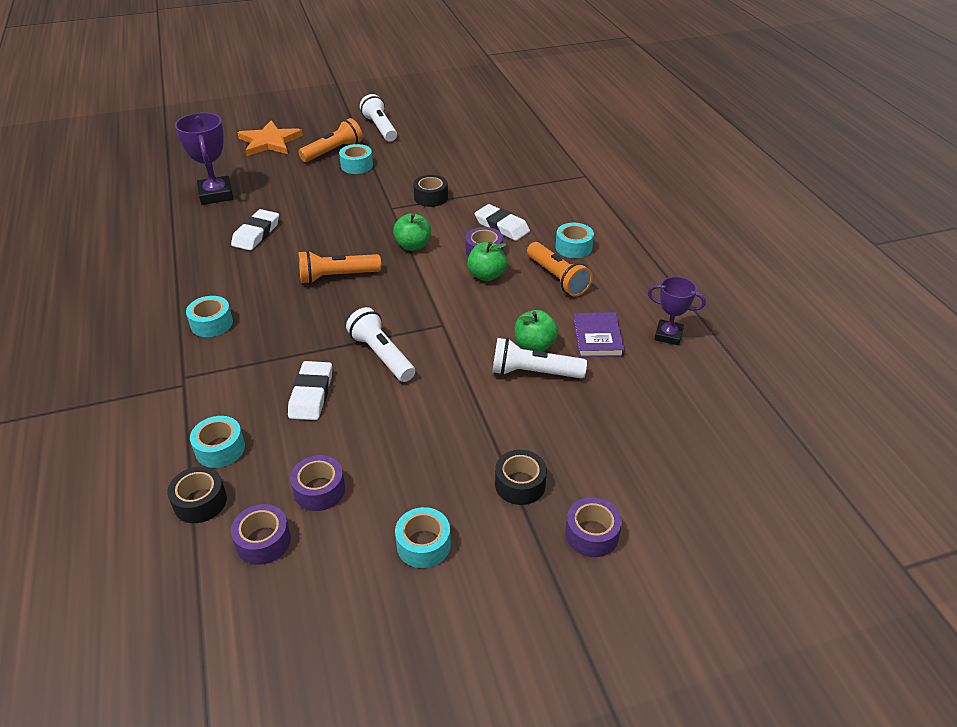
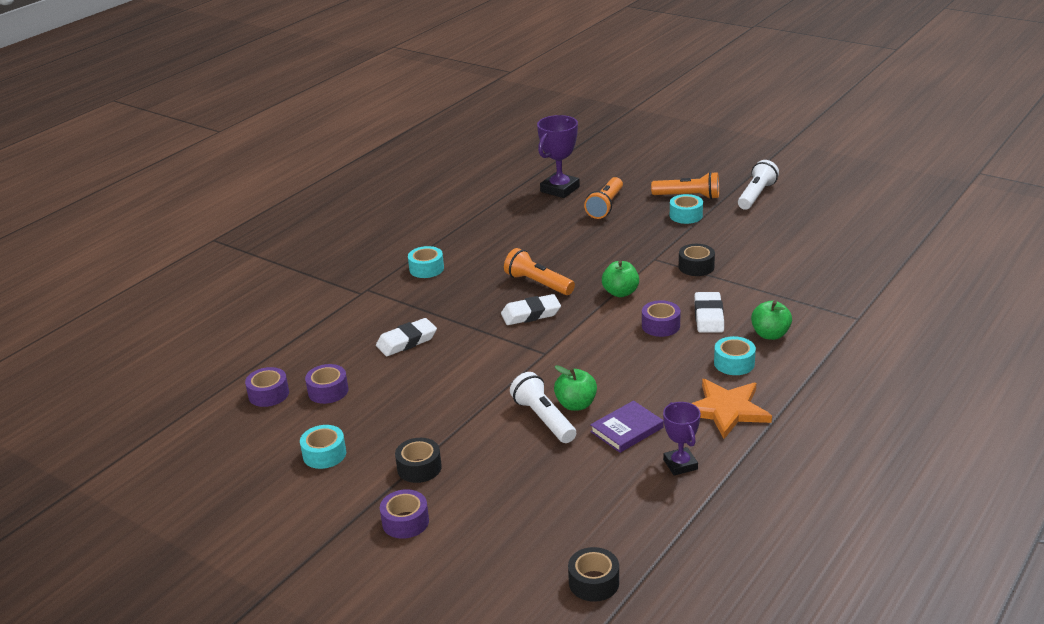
camera: 55 degrees right, 10 degrees down
(200, 502) = (276, 356): black tape -> black tape (594, 582)
(220, 449) = (323, 337): turquoise tape -> none
(256, 234) = (539, 228): white eraser -> white eraser (531, 314)
(270, 142) = (656, 168): orange star -> orange star (726, 410)
(382, 355) = (478, 346): white flashlight -> none
(486, 275) = (632, 342): green apple -> green apple (770, 334)
(557, 278) = (678, 375): orange flashlight -> orange flashlight (605, 206)

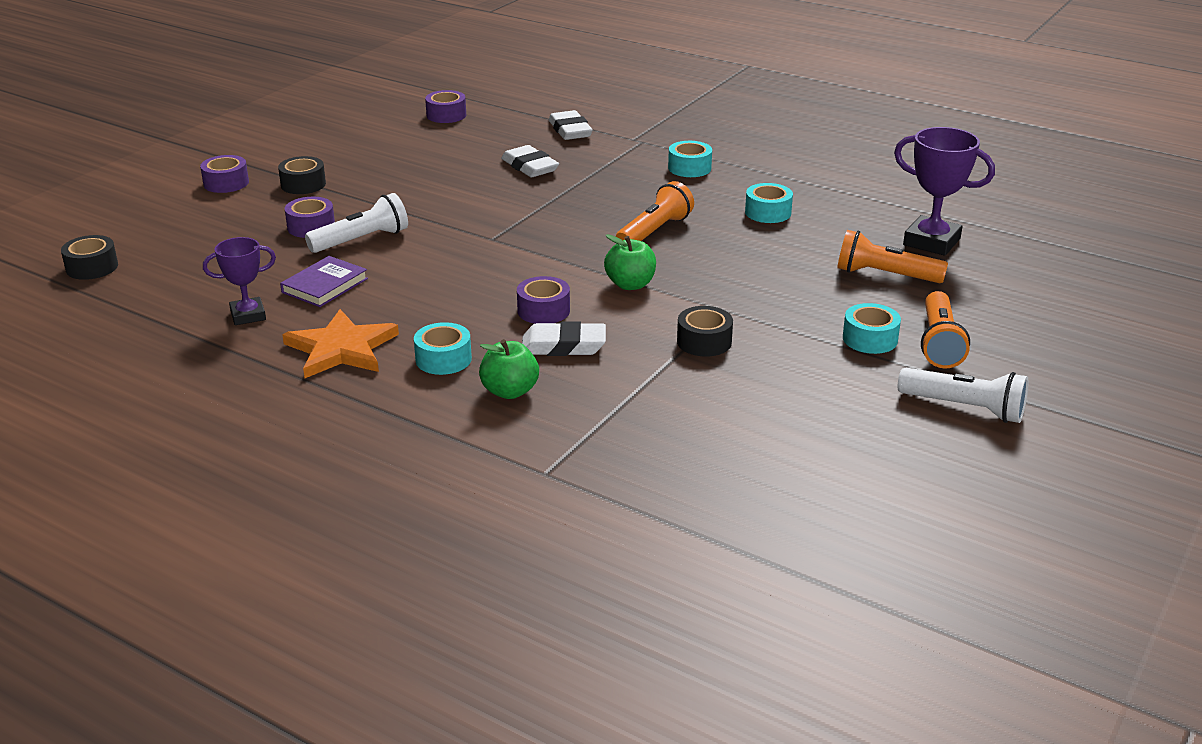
camera: 85 degrees right, 0 degrees up
(324, 454) = (341, 144): turquoise tape -> turquoise tape (768, 212)
(328, 391) = (444, 138): purple tape -> purple tape (311, 227)
(531, 314) = (580, 229): white eraser -> white eraser (570, 130)
(576, 404) = (383, 257): green apple -> none
(627, 430) = (325, 285): purple book -> purple book turned 75 degrees clockwise

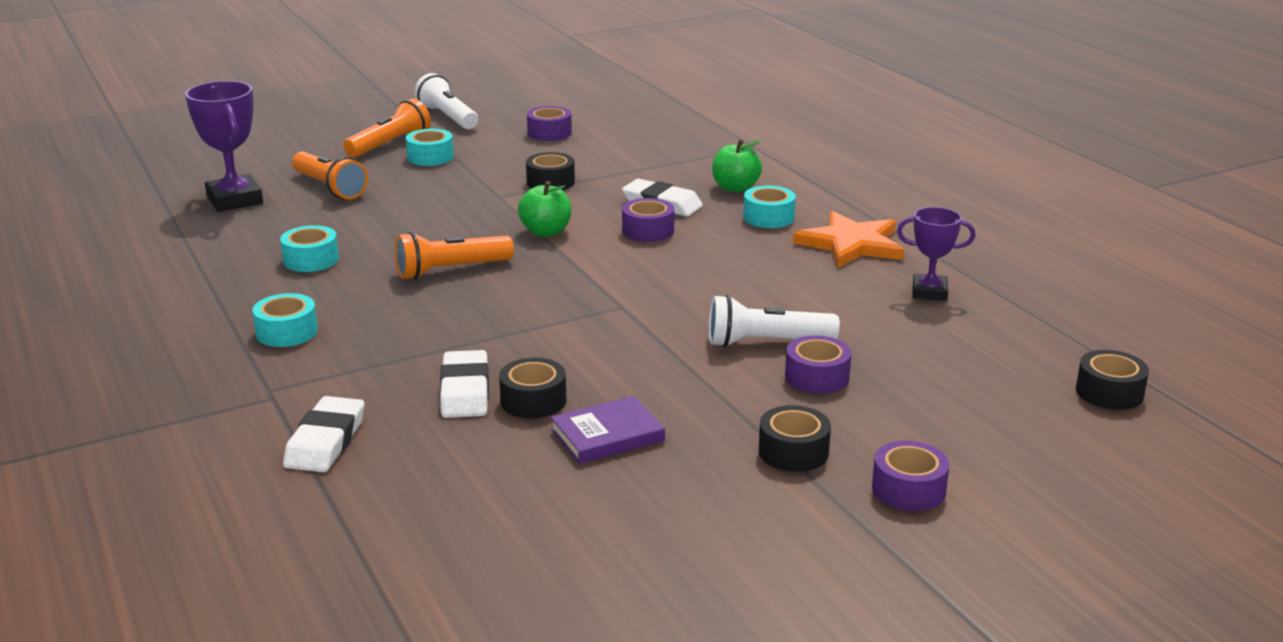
camera: 150 degrees left, 5 degrees down
(325, 285) = (837, 302): purple book -> purple book (607, 435)
(446, 115) = (460, 543): purple tape -> purple tape (549, 133)
(483, 172) = (533, 401): none -> black tape

